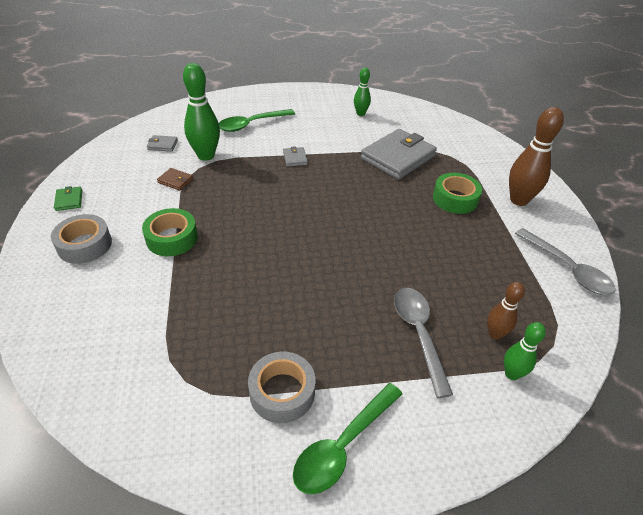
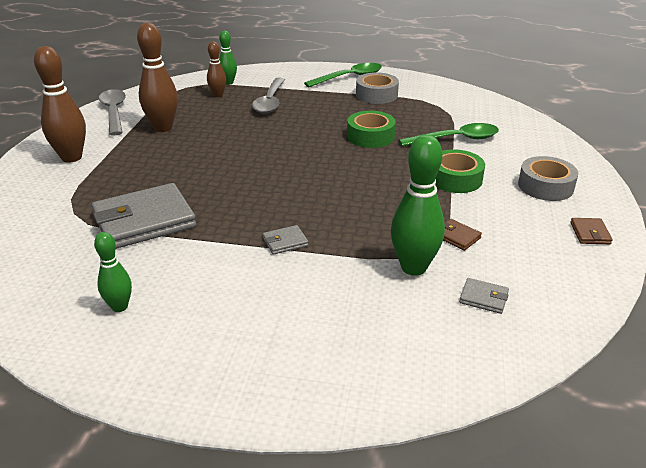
camera: 160 degrees left, 10 degrees down
(69, 200) = (590, 233): green wallet -> brown wallet
(251, 124) = (326, 316): green spoon -> green spoon (455, 139)
(295, 158) = (285, 242): grey wallet -> grey wallet turned 60 degrees clockwise
(455, 199) = (136, 168): green tape -> green tape (370, 136)
(490, 254) = (163, 128): none -> brown bowling pin

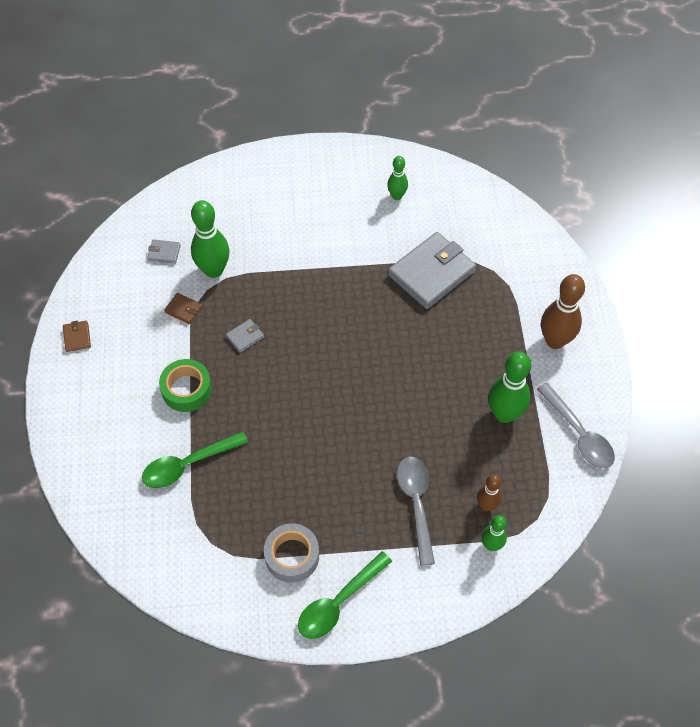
camera: 165 degrees right, 25 degrees up
(163, 128) = (504, 414): brown bowling pin -> green bowling pin
(285, 242) = (313, 275): grey wallet -> grey wallet (245, 337)
(370, 136) = (279, 449): green tape -> none
(545, 186) = (103, 397): grey tape -> none

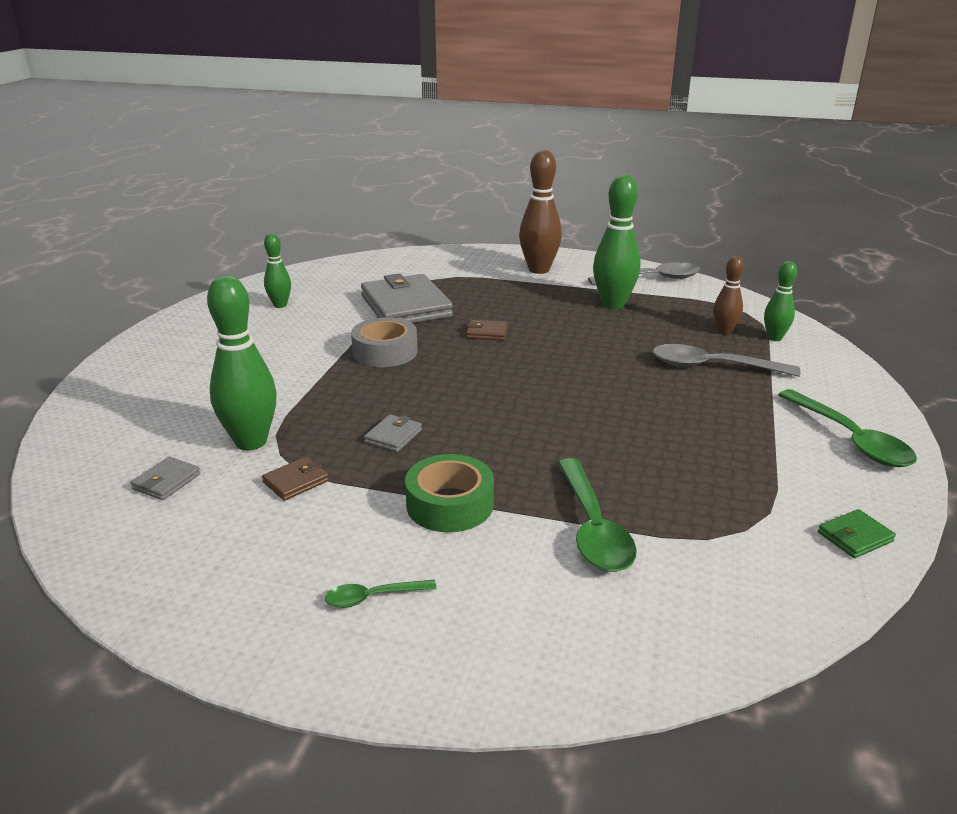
camera: 70 degrees left, 30 degrees down
(77, 337) = (242, 617): brown wallet -> brown wallet (487, 333)
(104, 383) = (373, 597): none -> green spoon
(222, 602) = (855, 537): none -> green wallet
(245, 337) = (393, 436): grey wallet -> grey wallet turned 45 degrees clockwise
(292, 556) = (776, 461): grey tape -> grey tape (385, 352)

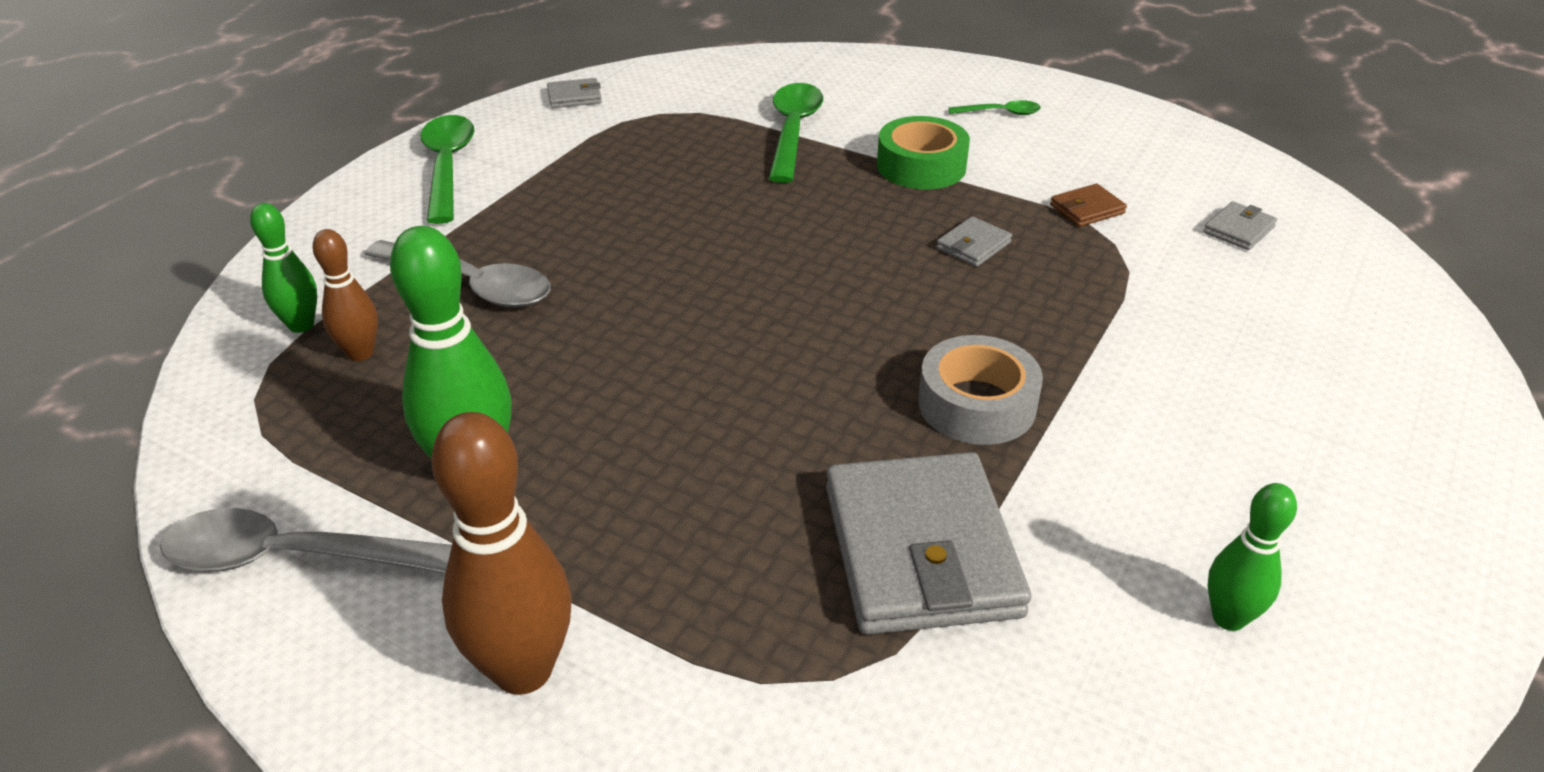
camera: 165 degrees left, 10 degrees up
(251, 442) = (1158, 264): green bowling pin -> none
(487, 333) = (776, 425): brown wallet -> none
(855, 537) = (574, 97): green wallet -> grey wallet

